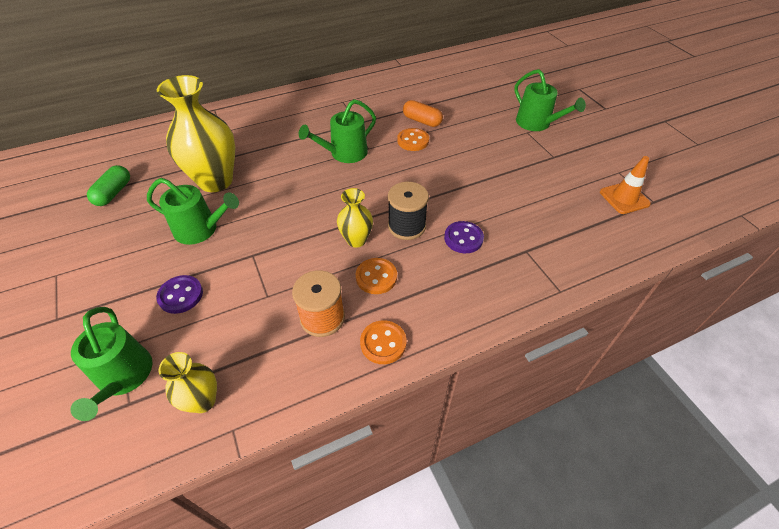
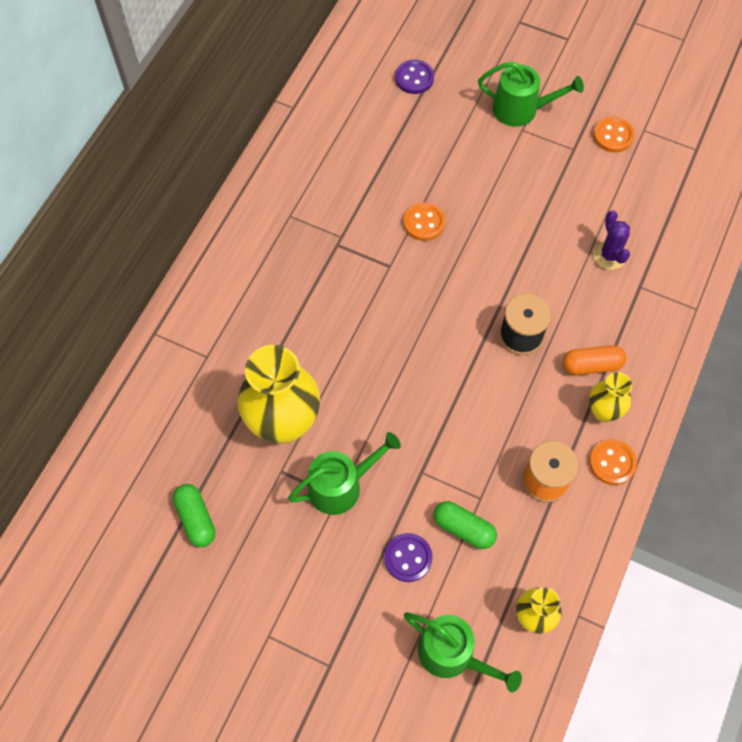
camera: 40 degrees left, 15 degrees up
(234, 305) = (463, 528): none -> green capsule
(345, 153) = (374, 290): green watering can -> none
(356, 240) = (493, 385): yellow vase -> yellow vase (603, 411)
(376, 277) = (548, 408): orange button -> orange button (613, 136)
(422, 121) = (405, 186): orange capsule -> orange capsule (591, 365)
(463, 238) = (580, 312): purple button -> purple button (414, 78)
(521, 221) = (609, 255): none -> purple cactus
(624, 198) = (671, 162): orange traffic cone -> none

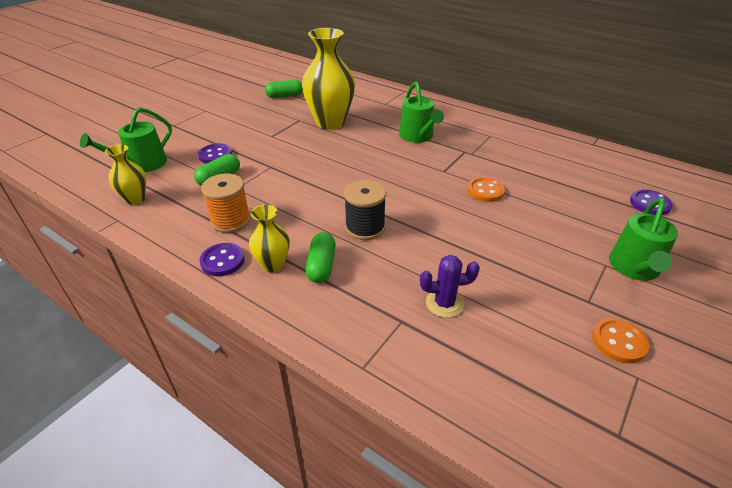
camera: 100 degrees right, 25 degrees down
(341, 486) = (278, 137): green watering can -> green watering can (418, 136)
(591, 365) = (321, 266): orange capsule -> green capsule
(612, 462) = (222, 261): orange button -> purple button

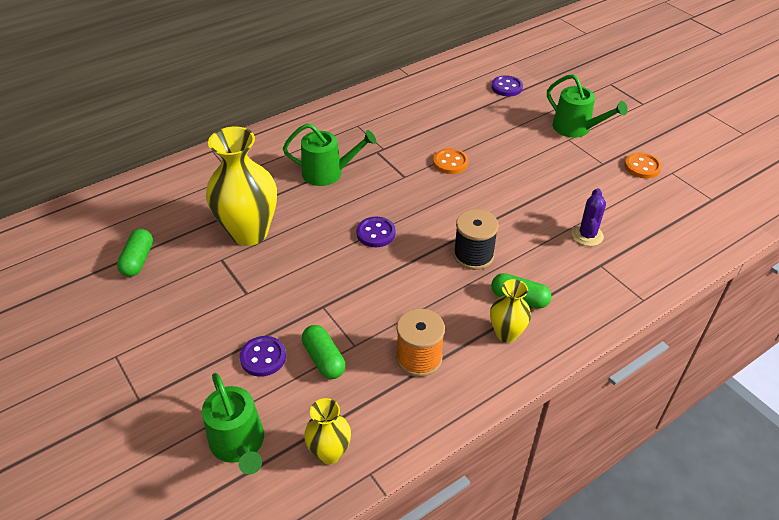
camera: 70 degrees left, 5 degrees up
(222, 261) = (487, 373): purple button -> purple button (376, 233)

